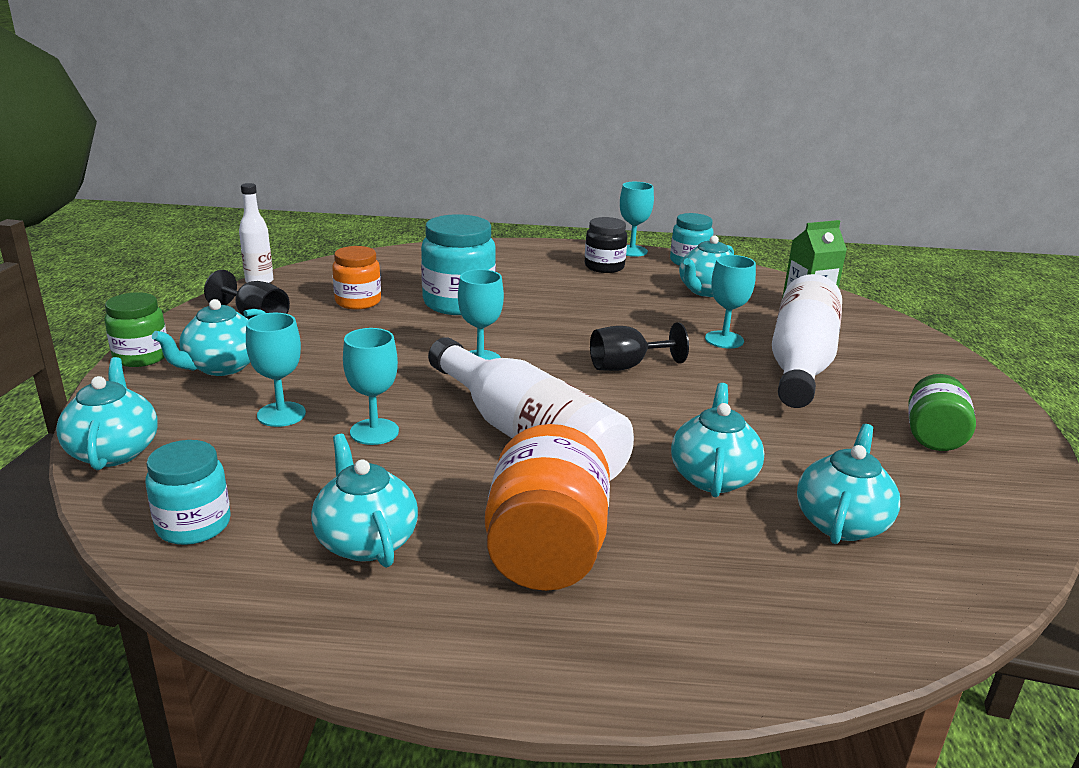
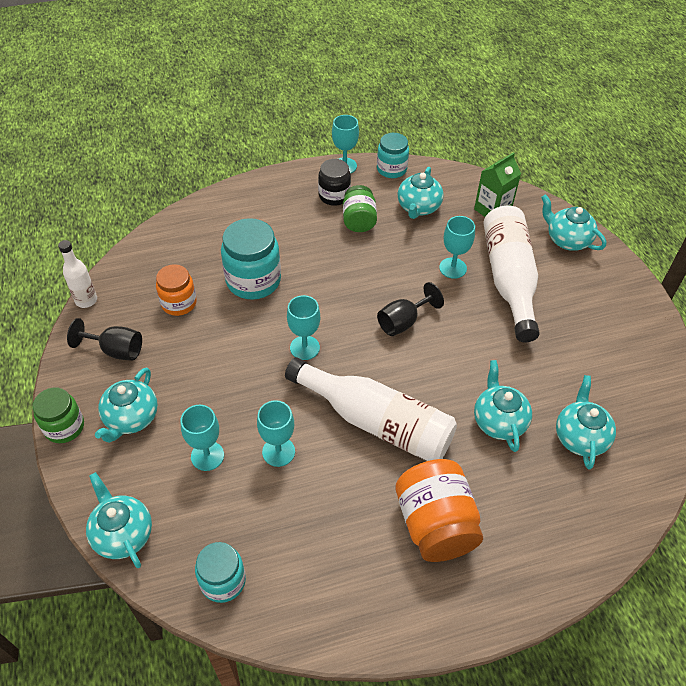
camera: 20 degrees left, 25 degrees up
(366, 541) = (331, 554): turquoise teapot -> turquoise teapot (567, 240)
(933, 436) = (607, 335): green jar -> green jar (359, 221)

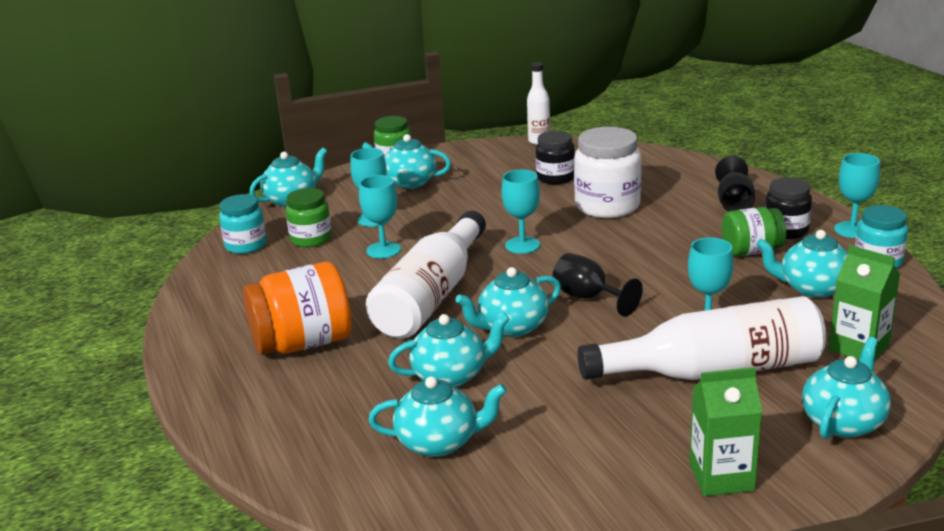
camera: 85 degrees right, 25 degrees down
(116, 350) = (484, 163): black goblet -> black goblet (734, 203)
(179, 303) = (555, 178): orange jar -> black jar
(231, 515) = (311, 239): none -> green jar
(253, 281) = (607, 206): turquoise jar -> white jar
(436, 374) = (512, 327): none -> turquoise teapot
(616, 303) = (721, 477): none -> green carton

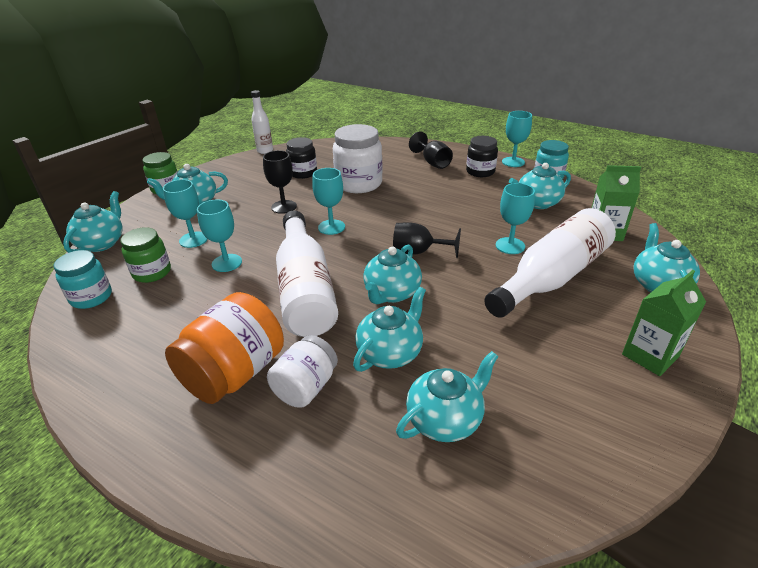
camera: 35 degrees left, 10 degrees up
(349, 374) = (306, 387): none -> white jar
(494, 210) = (284, 207): none -> black goblet
(751, 251) = (477, 189): green jar -> none

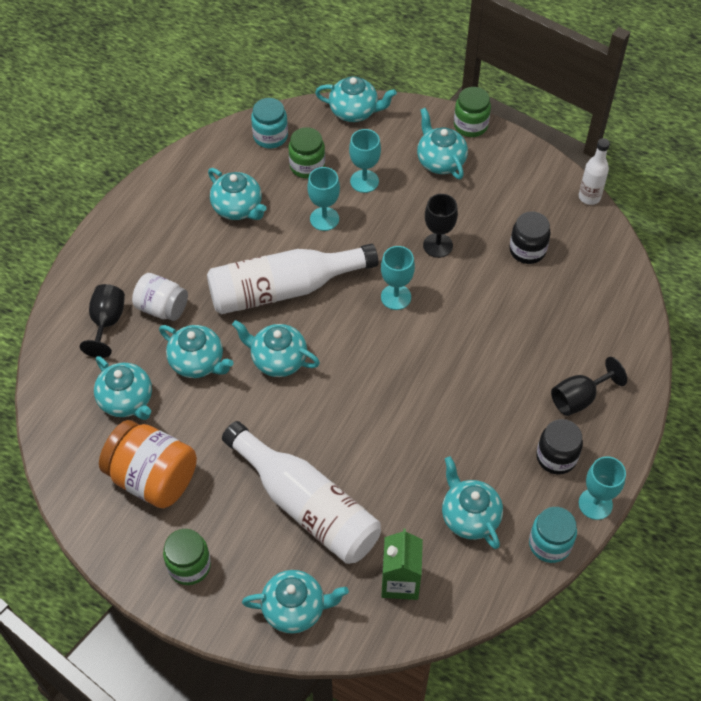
camera: 85 degrees right, 20 degrees up
(180, 322) = (238, 208): none -> turquoise teapot
(234, 373) = (178, 259): orange jar -> orange jar (153, 478)
(359, 184) = (503, 314): white jar -> none
(418, 252) = (349, 382): black goblet -> black goblet (107, 322)
(510, 246) = (366, 472): turquoise goblet -> none
(650, 355) = (189, 566): green carton -> green jar

